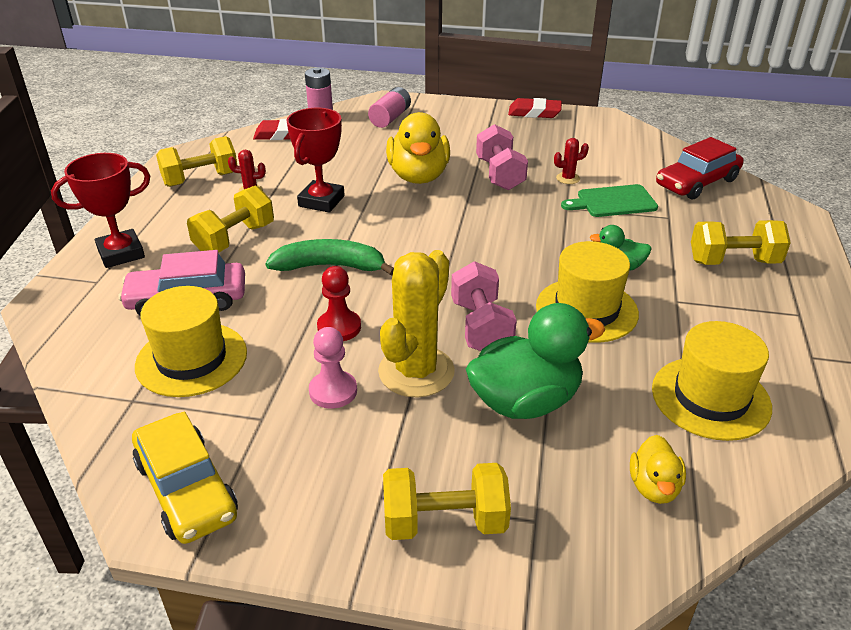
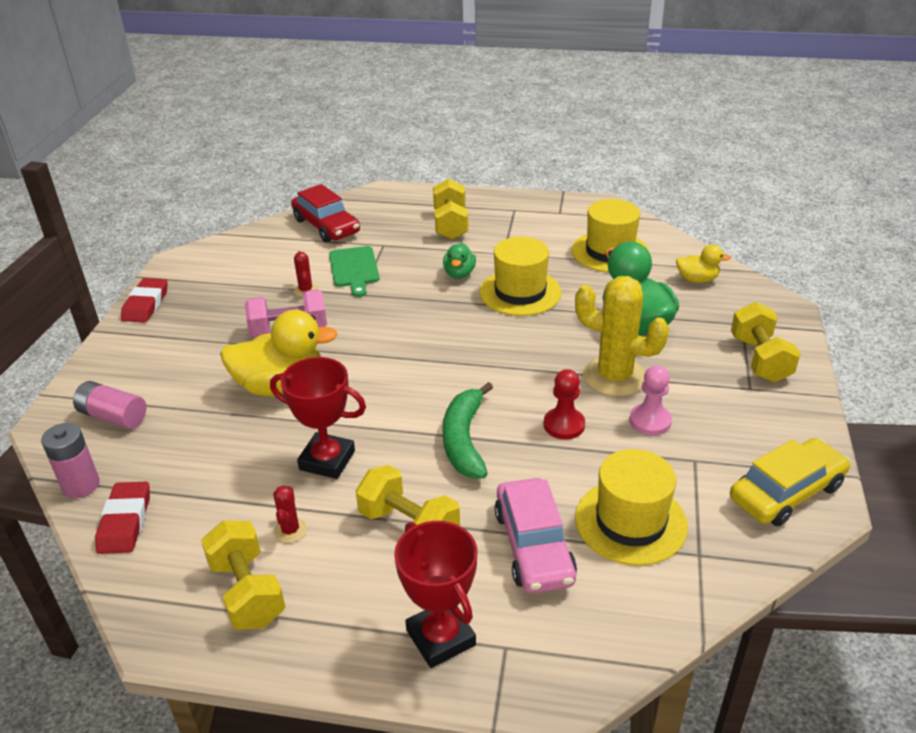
camera: 90 degrees left, 0 degrees up
(481, 327) = (550, 344): pink dumbbell -> none

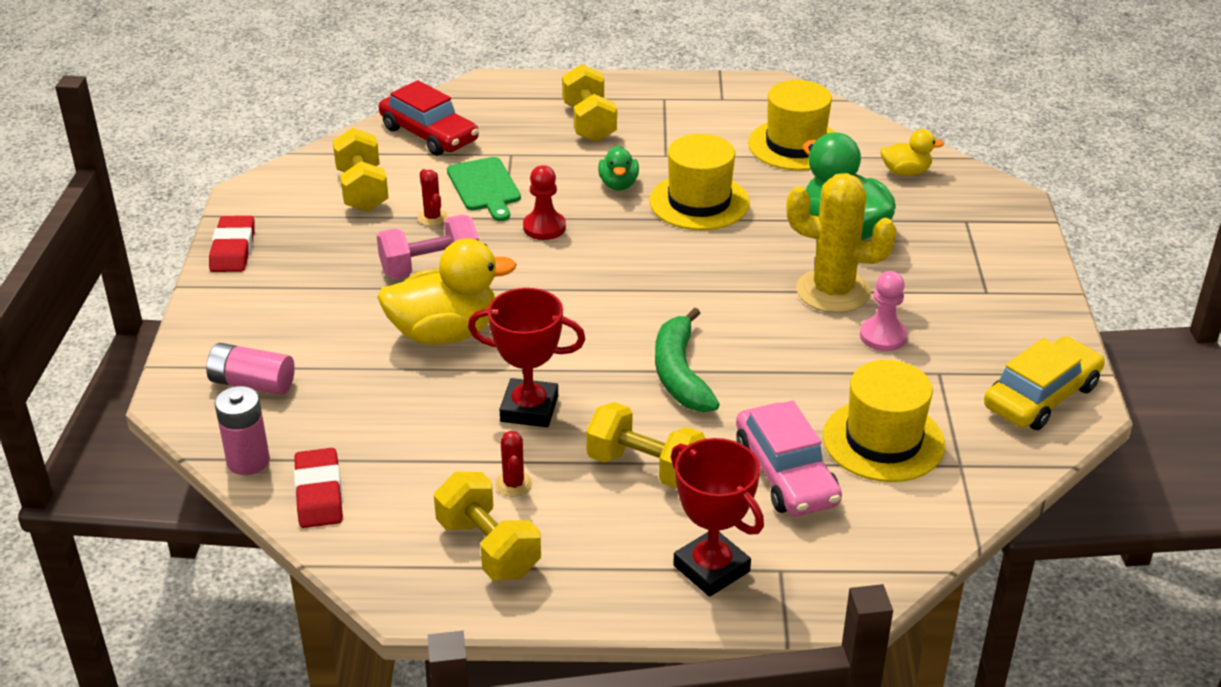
camera: 10 degrees left, 0 degrees up
(564, 425) = (788, 348): red pawn -> red pawn (544, 227)
(760, 359) = (992, 259): yellow dumbbell -> yellow dumbbell (362, 190)

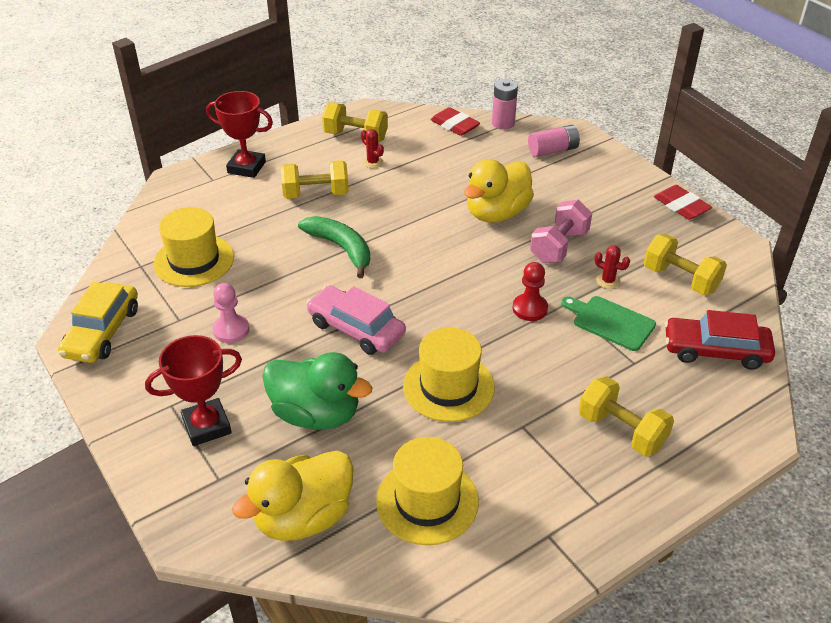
camera: 145 degrees right, 5 degrees up
(529, 409) = (404, 196): red trophy -> red trophy (207, 426)
(618, 184) = (524, 373): green duck -> none
(786, 474) = (239, 221): pink car -> pink car (356, 328)
(833, 291) = (287, 350): yellow cactus -> none
(905, 172) = (303, 517): yellow duck -> yellow duck, size x1.92

